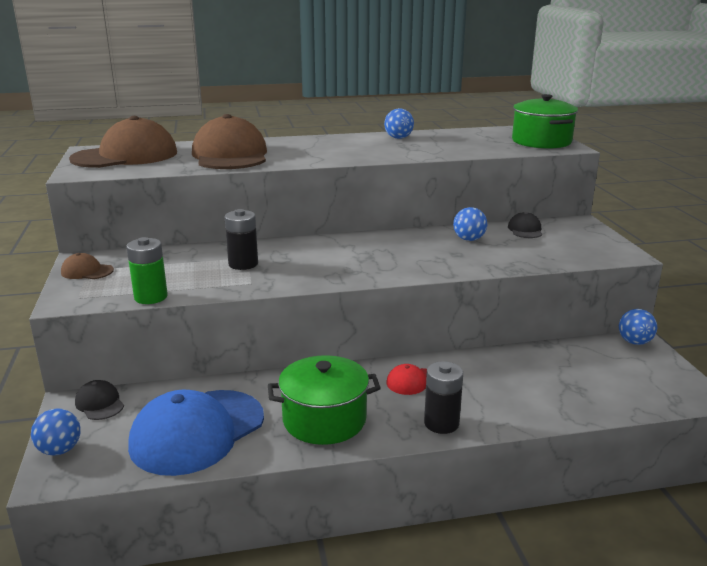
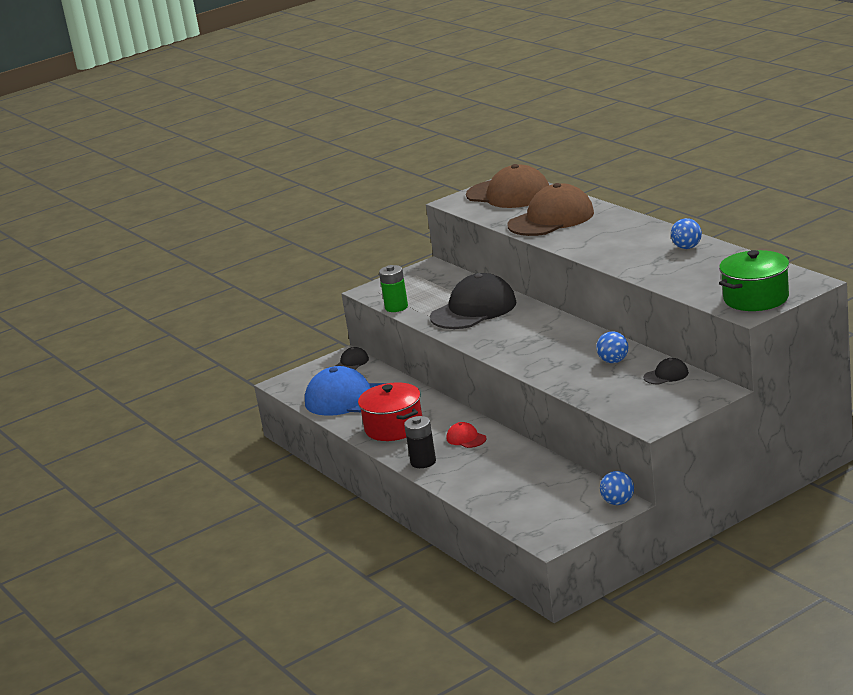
camera: 70 degrees right, 0 degrees up
(60, 450) = (303, 374): blue ball -> none
(87, 271) = (413, 276): brown cap -> none
(243, 264) = (473, 310): black battery -> black cap
(324, 420) = (394, 427): green pot -> red pot

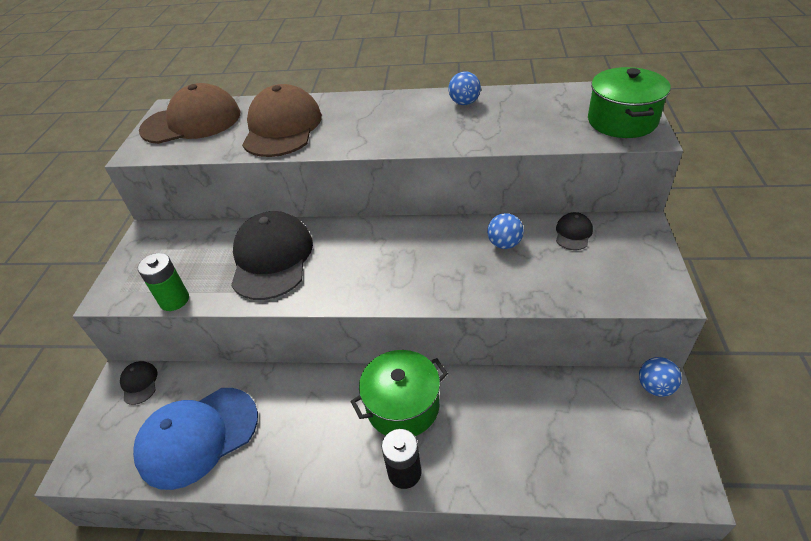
camera: 50 degrees left, 20 degrees up
(394, 427) = (304, 444): red pot -> none
(466, 438) = (402, 406): red cap -> green pot

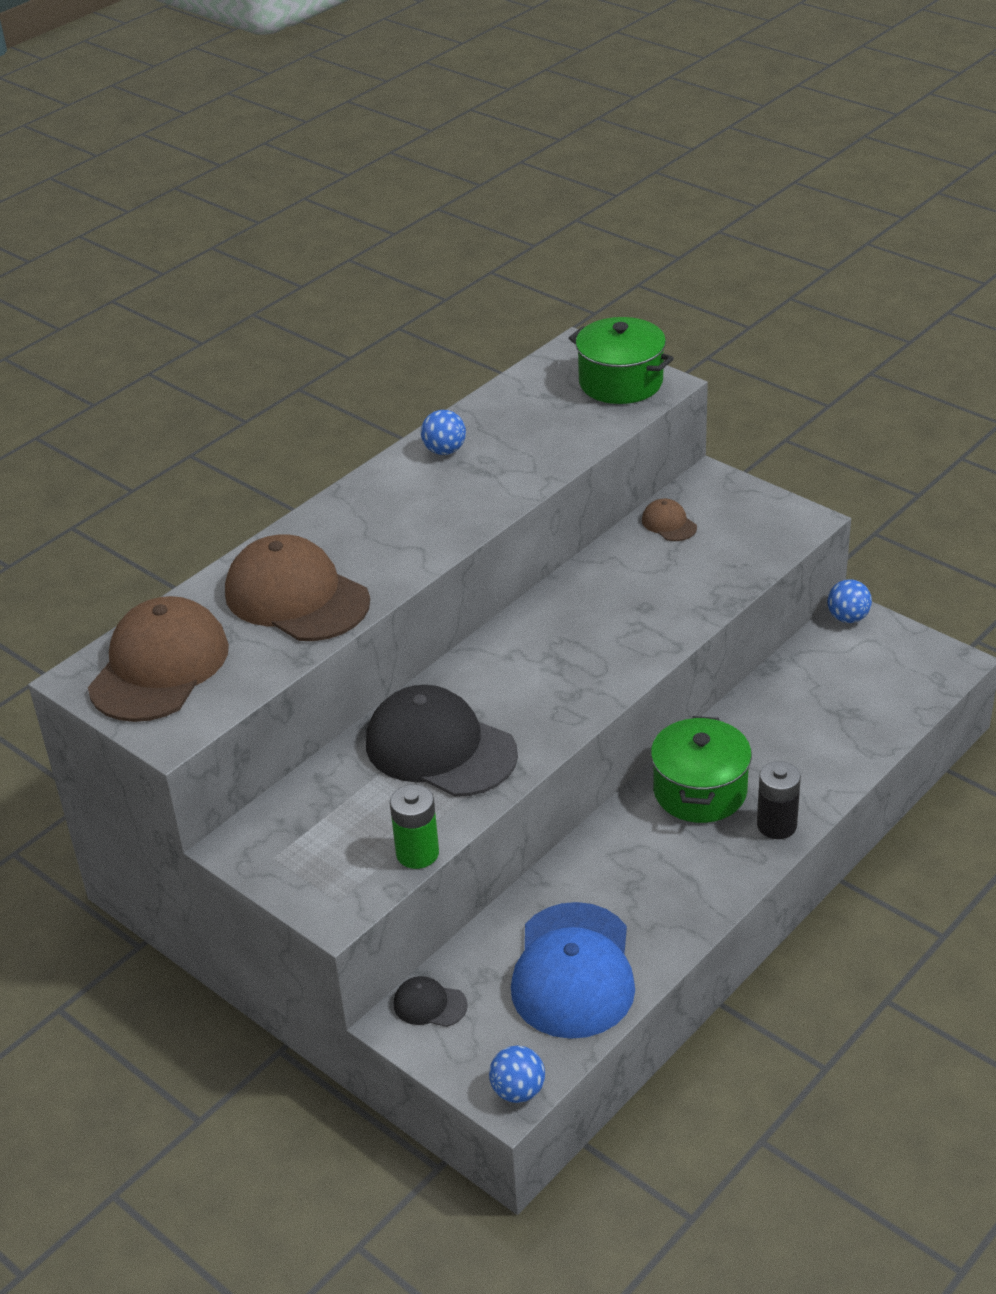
camera: 55 degrees left, 5 degrees down
(504, 244) = (629, 573): blue ball -> blue ball (518, 1091)
(573, 233) = (669, 523): black cap -> brown cap

